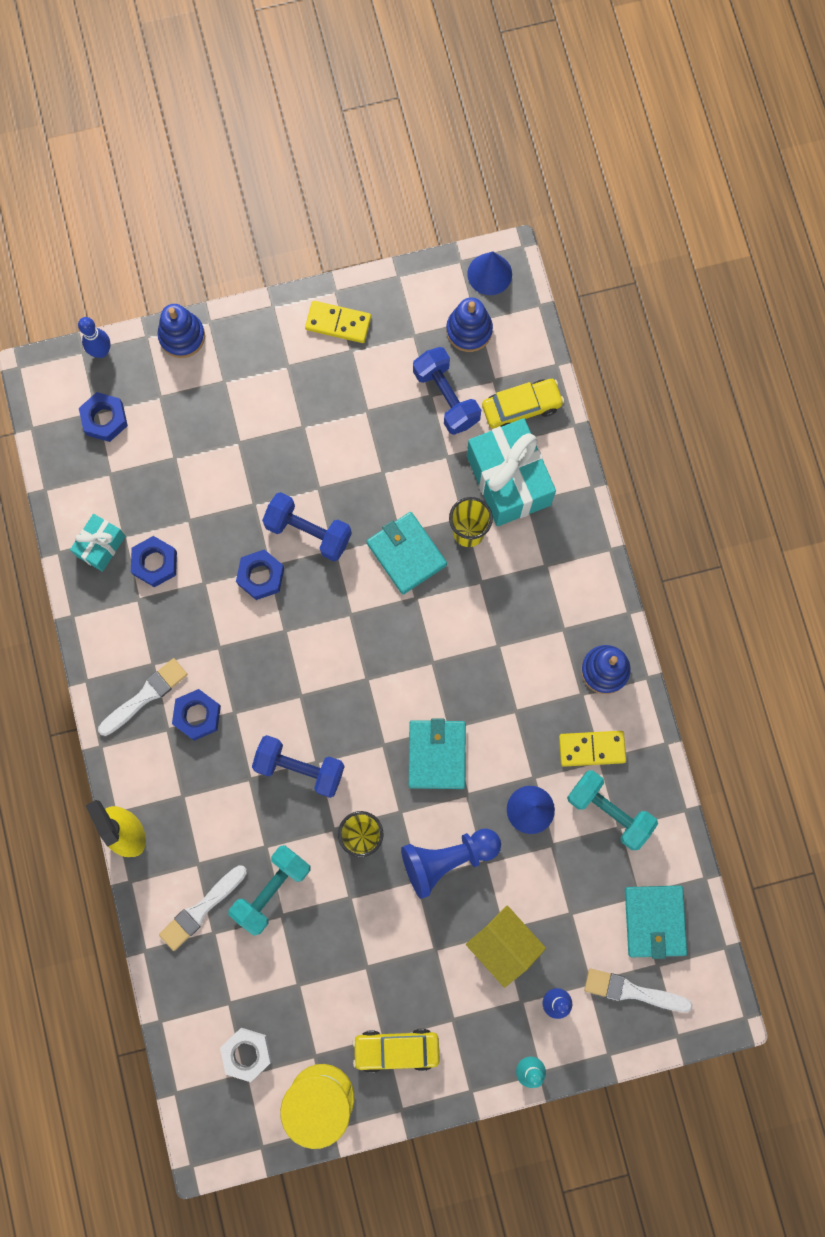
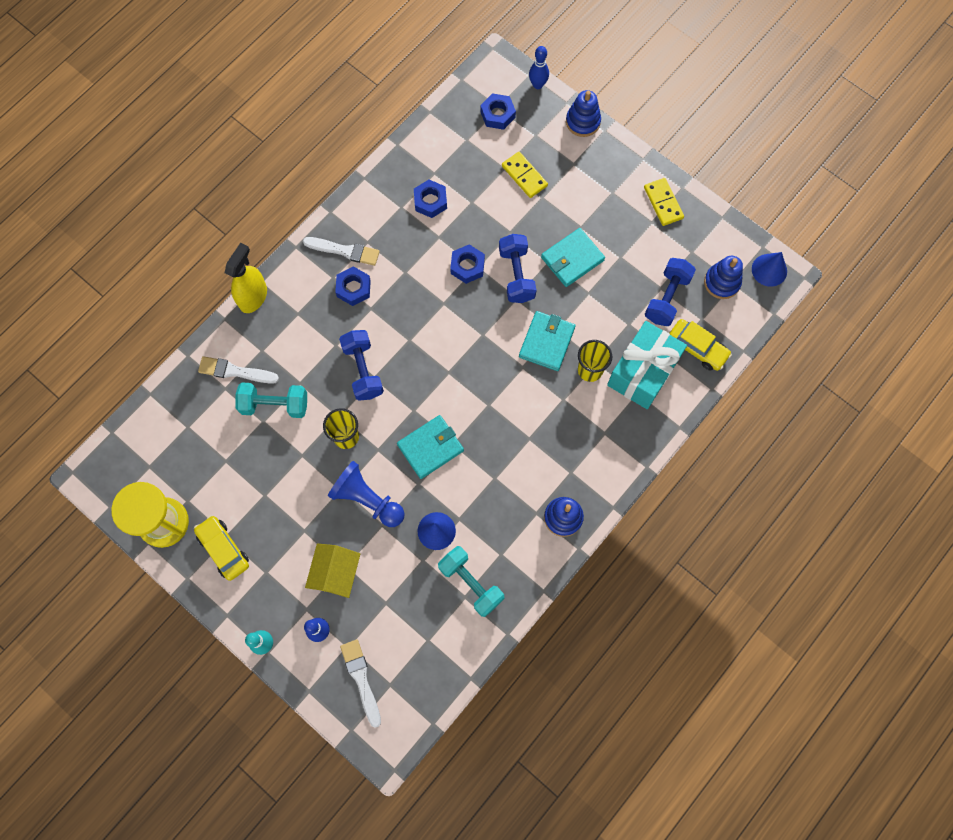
camera: 55 degrees right, 5 degrees down
(101, 546) = (418, 164): turquoise gift -> none
(246, 1053) = (162, 458): white nut -> none
(592, 748) = (505, 544): yellow domino -> yellow domino (524, 176)
(609, 811) = (471, 583): turquoise dumbbell -> turquoise dumbbell turned 45 degrees counterclockwise
(654, 921) = (418, 663): turquoise wallet -> turquoise wallet (572, 259)

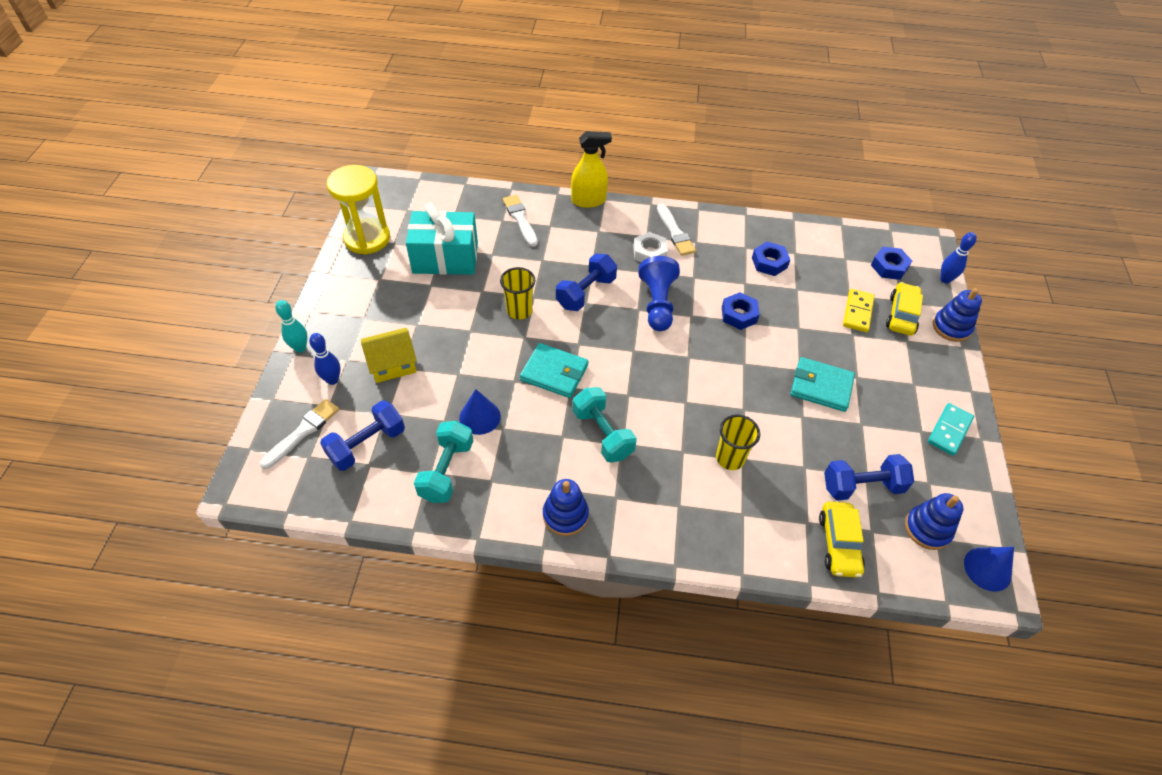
camera: 55 degrees right, 20 degrees down
(223, 549) = (367, 282): yellow car -> yellow car (901, 315)
(274, 405) = (512, 254): turquoise dumbbell -> turquoise dumbbell (603, 434)
(353, 288) = (649, 253): blue nut -> white nut
(367, 499) = (474, 352): blue pawn -> blue pawn (657, 304)
(516, 275) = (765, 353): blue dumbbell -> blue dumbbell (367, 445)
(547, 342) = (725, 408): turquoise wallet -> none
(643, 372) = (768, 506): turquoise gift -> turquoise gift (445, 258)
(663, 203) = (949, 430): yellow domino -> turquoise domino

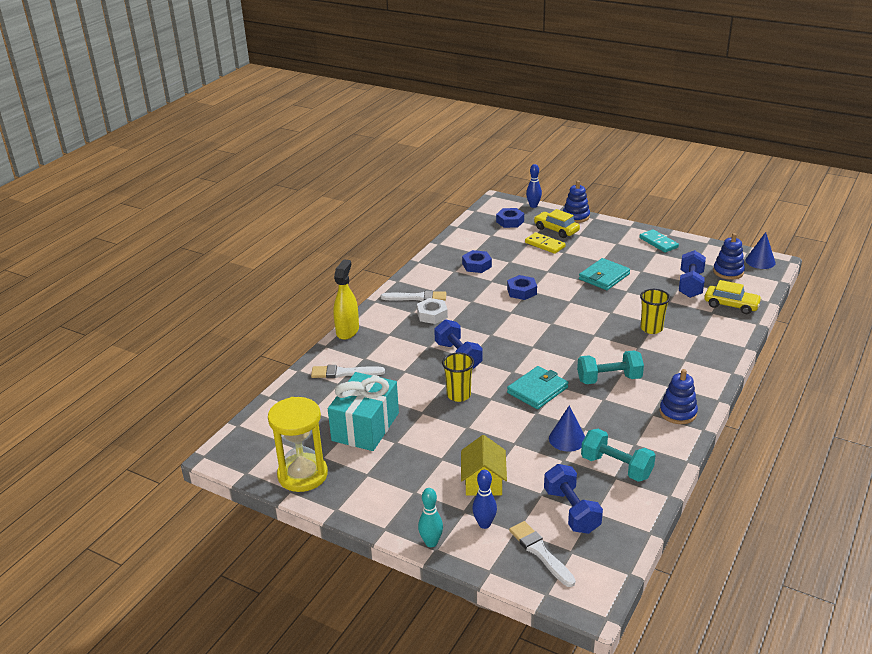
camera: 65 degrees left, 20 degrees down
(657, 304) = (490, 324): blue pawn -> none

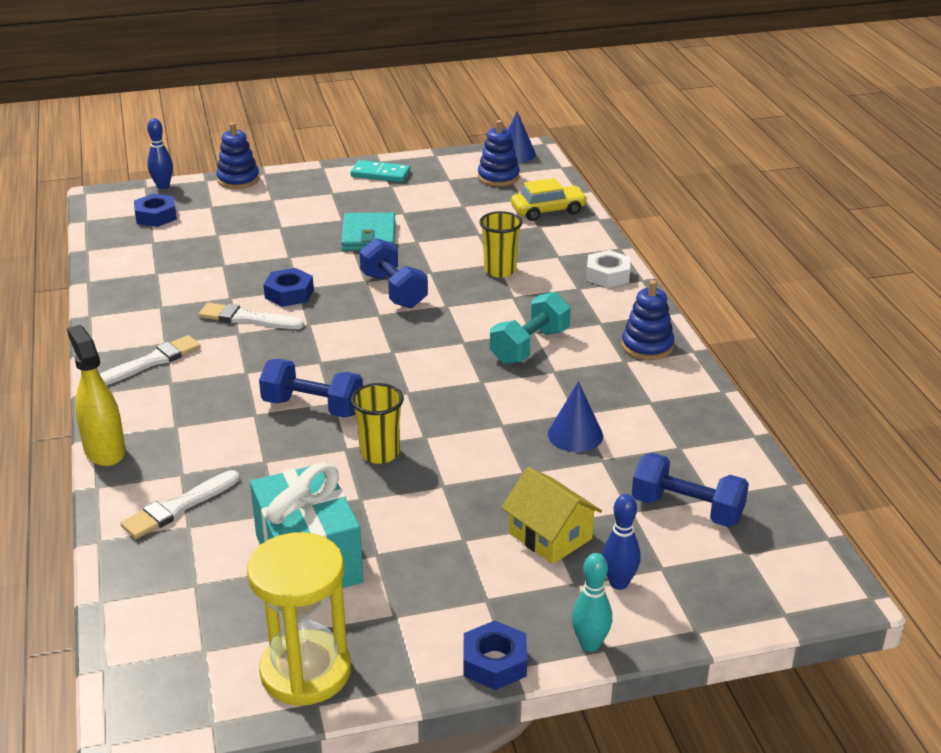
camera: 45 degrees left, 0 degrees up
(432, 315) = (205, 373): white nut -> white nut (608, 275)
(477, 265) = (183, 287): blue nut -> blue nut (494, 663)
(537, 390) = (467, 398): turquoise wallet -> none
(540, 552) = (718, 574): white brush -> white brush (247, 318)
(545, 245) = (243, 227): yellow domino -> none
(556, 230) = (234, 204): yellow car -> none
(616, 467) = (666, 436): turquoise dumbbell -> none
(690, 285) = (478, 206): blue dumbbell -> blue dumbbell (394, 291)

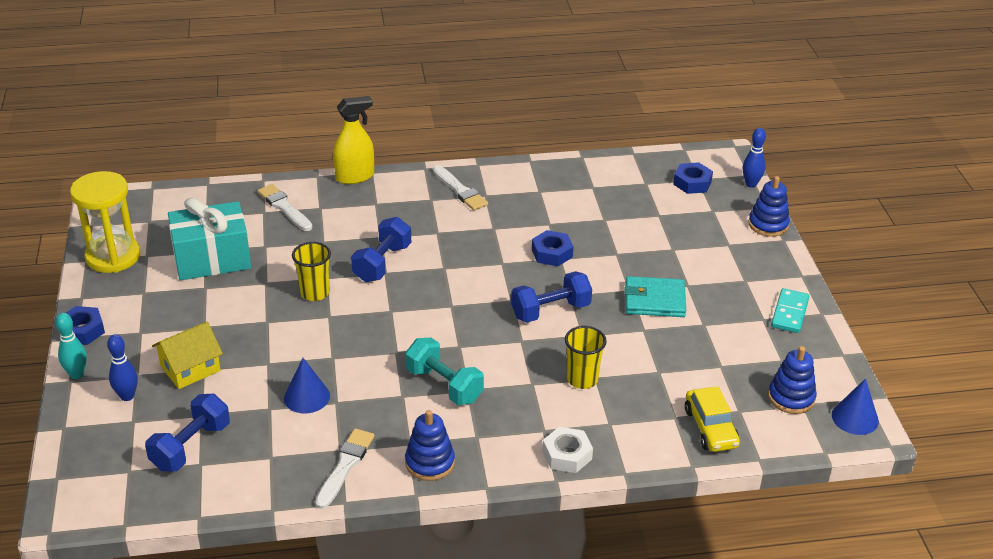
camera: 95 degrees right, 5 degrees up
(247, 318) = (515, 232): white brush -> white brush (345, 466)

